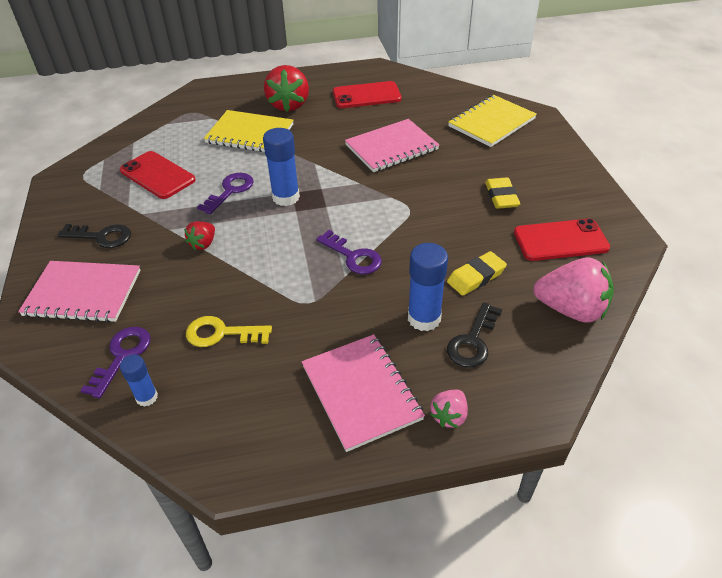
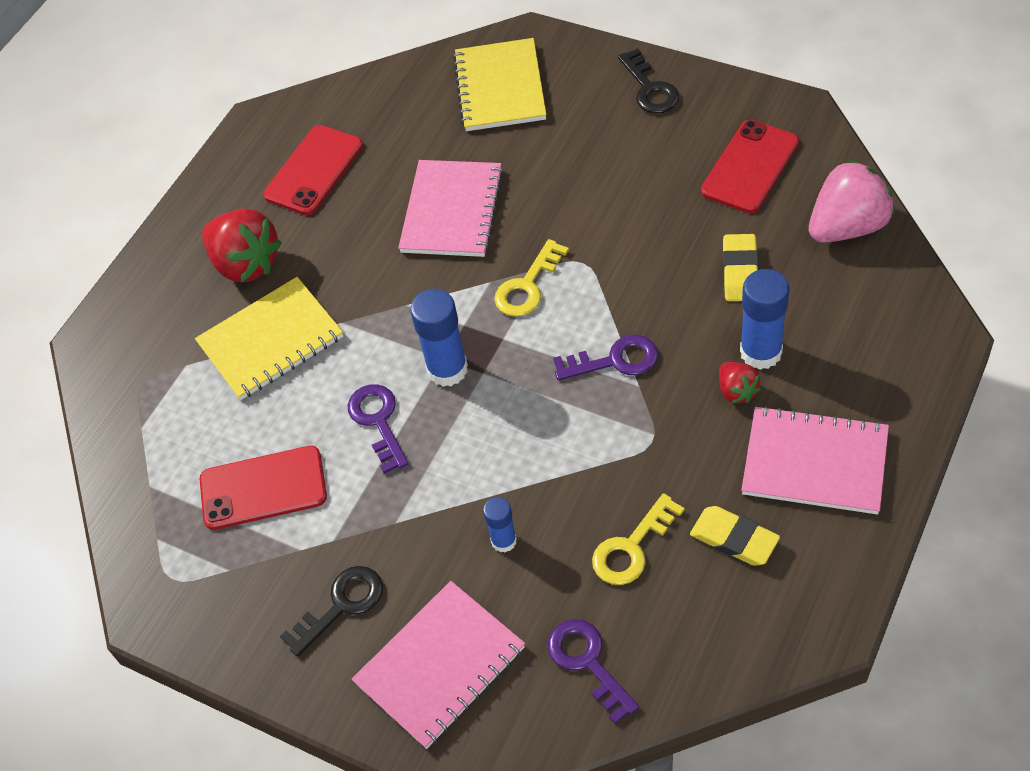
camera: 45 degrees left, 10 degrees up
(147, 397) = (671, 661): blue glue stick -> blue glue stick (504, 541)
(203, 244) = (459, 497): red strawberry -> red strawberry (737, 391)
(370, 197) = (527, 286): none -> yellow key
(449, 416) = (897, 407): pink strawberry -> none
(473, 341) = (823, 331): black key -> black key (650, 88)
(501, 196) = (638, 168): yellow eraser -> yellow eraser (734, 539)

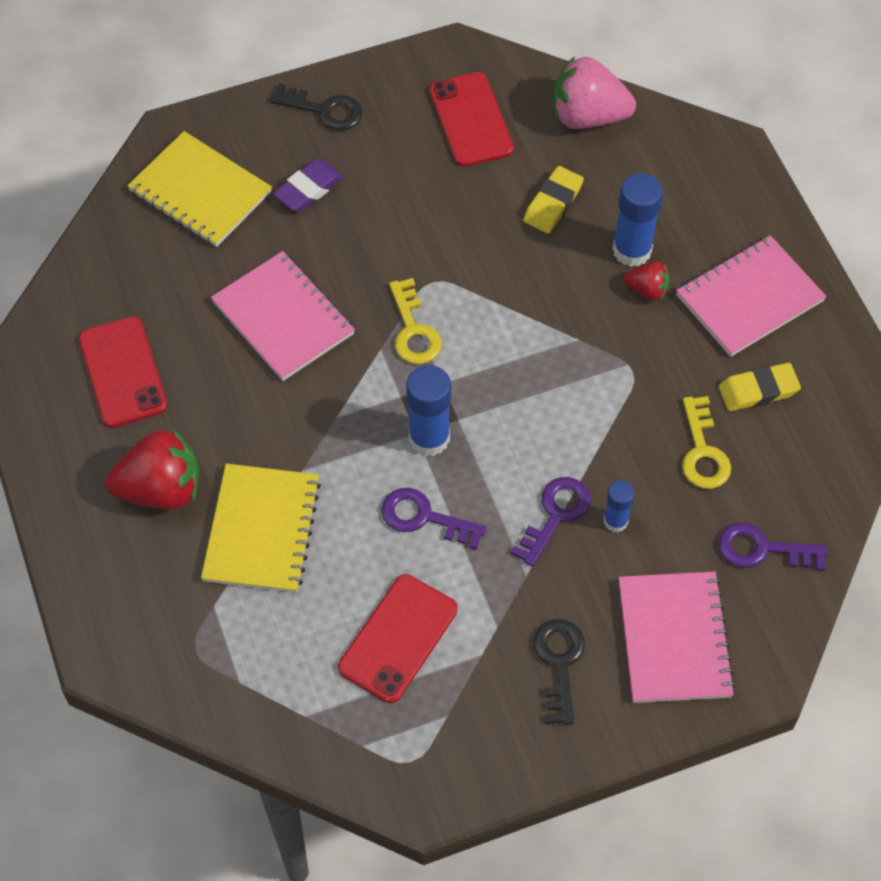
camera: 55 degrees left, 5 degrees up
(573, 136) = (308, 189): none -> purple eraser
(615, 360) = (541, 334): purple key -> purple key (555, 515)
(740, 271) = (553, 203): yellow eraser -> yellow eraser turned 75 degrees clockwise
(847, 226) = (588, 116): pink strawberry -> pink strawberry turned 90 degrees counterclockwise

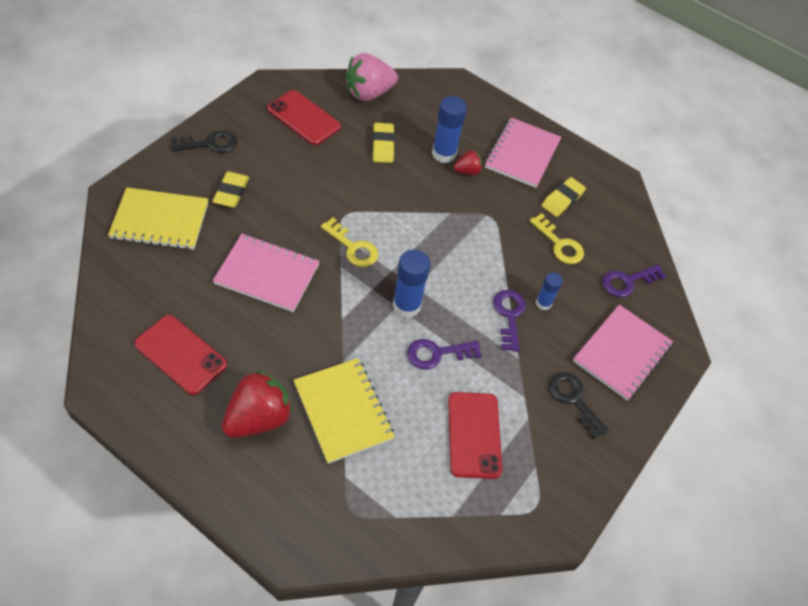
camera: 40 degrees left, 5 degrees down
(308, 189) = (231, 192): purple eraser -> yellow eraser
(674, 639) = (622, 353): pink notebook -> pink notebook turned 75 degrees clockwise

